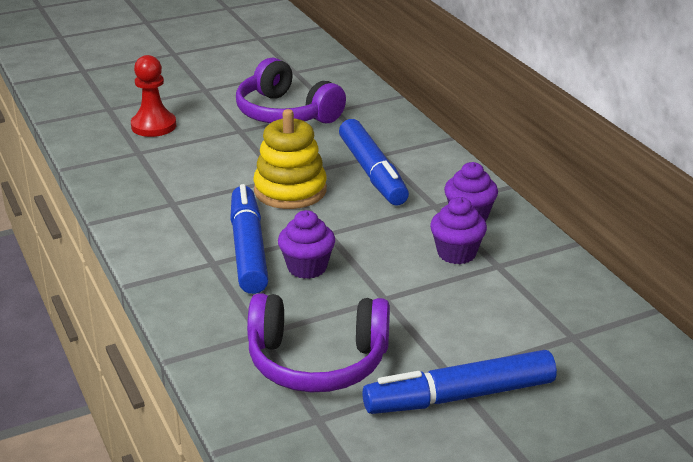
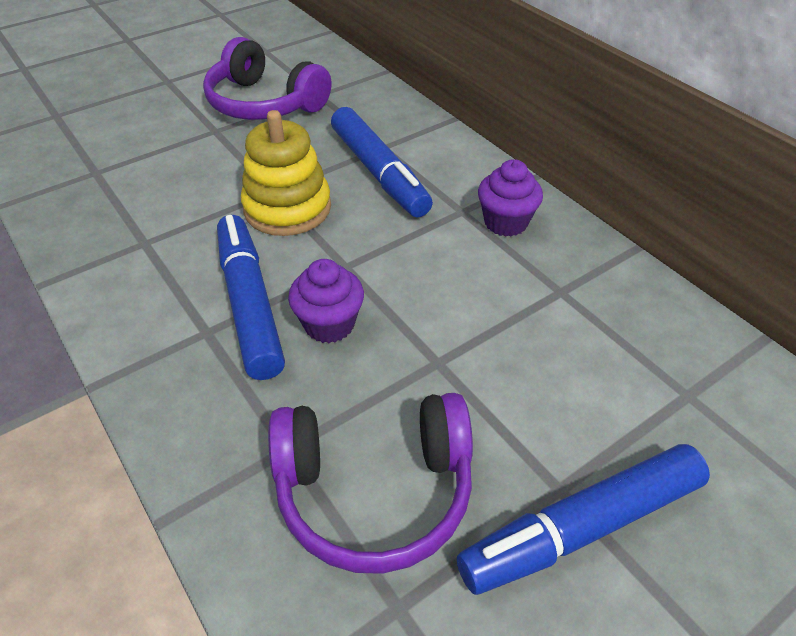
camera: 10 degrees left, 15 degrees up
(153, 126) = (111, 134): red pawn -> none
(456, 253) = (507, 279): purple cupcake -> none

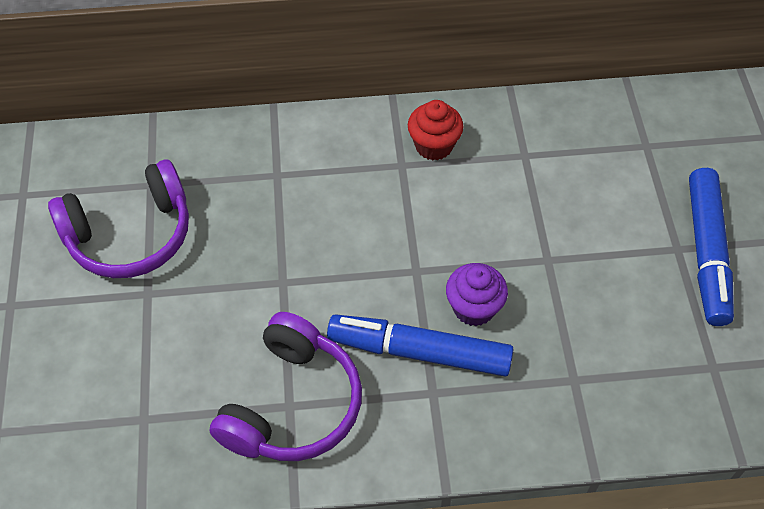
camera: 60 degrees left, 10 degrees up
(287, 208) = (315, 281): yellow stacking toy -> none
(374, 490) = (631, 344): purple headphones -> purple headphones (292, 404)
(379, 173) = (313, 195): blue marker -> none
(505, 222) = (434, 146): purple cupcake -> red cupcake

